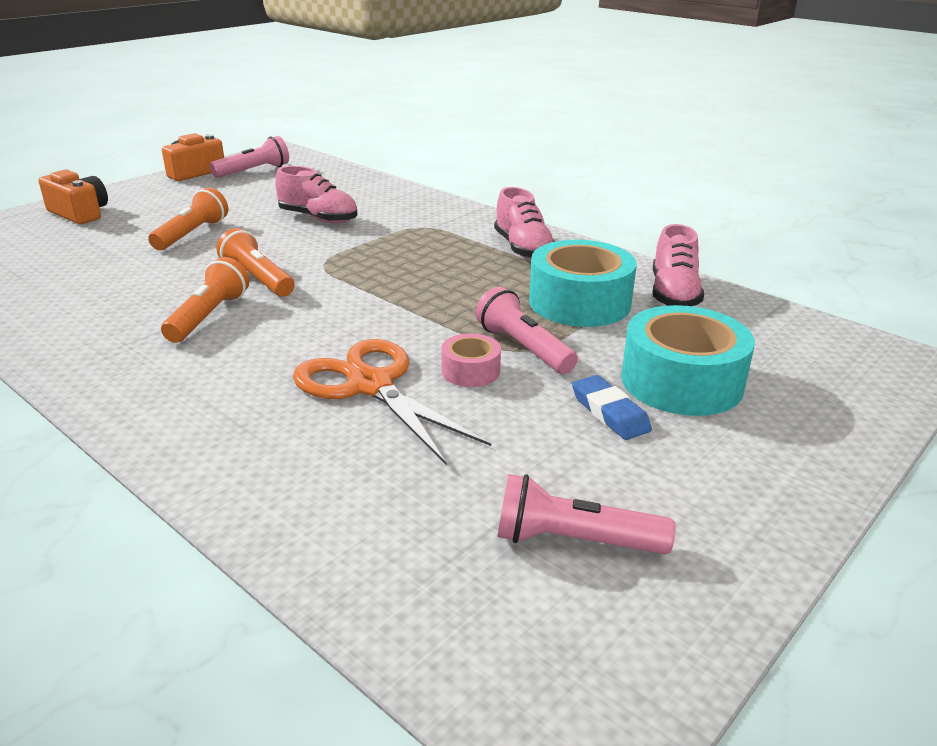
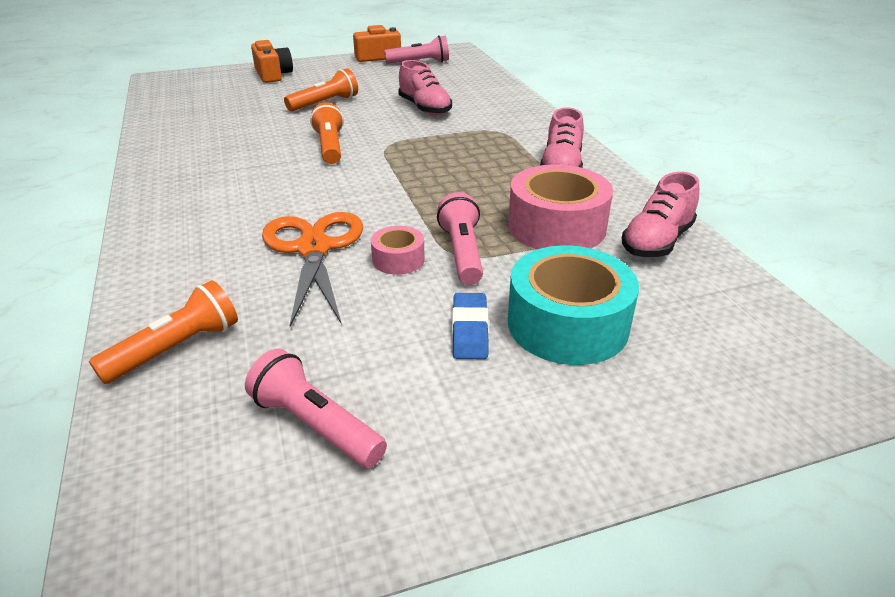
camera: 30 degrees right, 5 degrees up
(209, 316) = (268, 167): orange flashlight -> orange flashlight (176, 348)
(579, 302) = (556, 226): turquoise tape -> pink tape

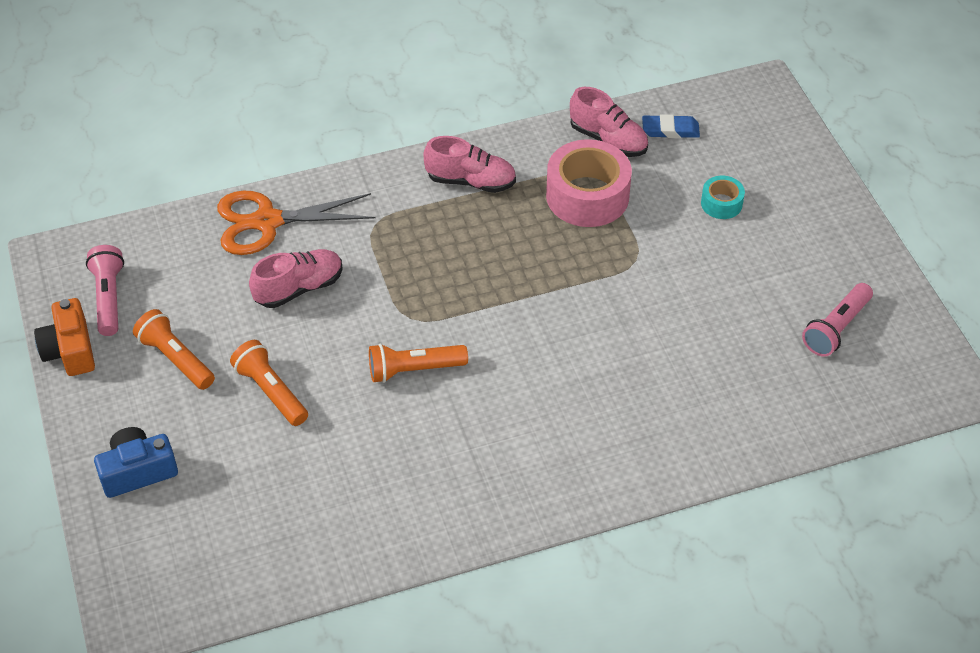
camera: 90 degrees left, 15 degrees up
(176, 348) = (776, 418): orange flashlight -> orange flashlight (175, 359)
(273, 75) = (138, 471): orange camera -> blue camera
(314, 248) = (633, 356): orange scissors -> orange scissors (267, 222)
(398, 259) = (647, 298): pink tape -> none
(462, 252) = (633, 257): pink flashlight -> none
(470, 330) = (734, 255): blue eraser -> blue eraser (670, 130)
(567, 324) = (721, 203): turquoise tape -> turquoise tape, size x0.50

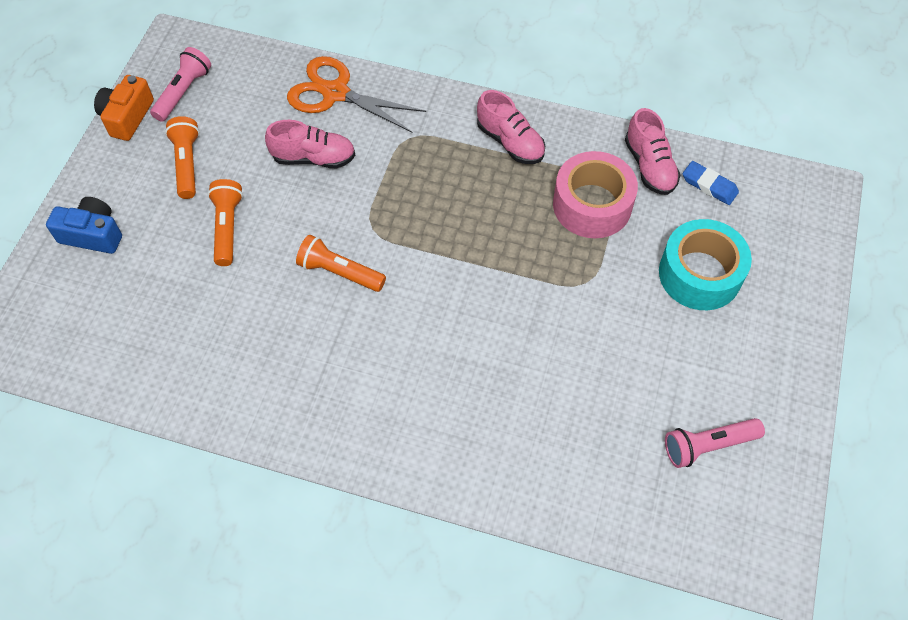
camera: 35 degrees right, 10 degrees up
(721, 203) = (699, 274): turquoise tape -> turquoise tape, size x2.01

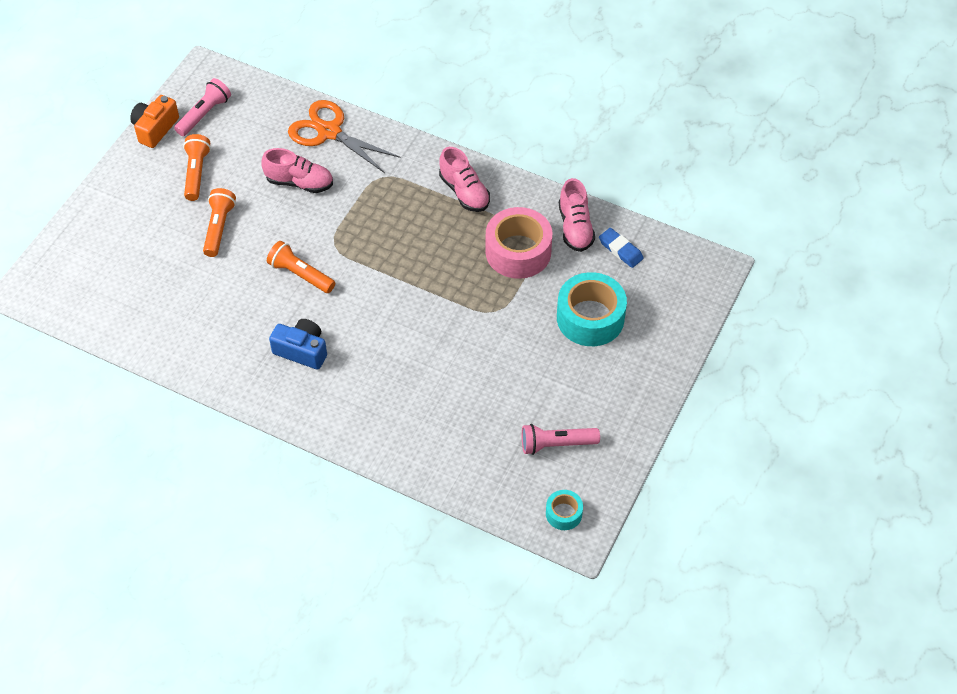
camera: 10 degrees right, 5 degrees down
(92, 234) = (112, 218): blue camera -> blue camera (302, 350)
(745, 540) = (563, 513): none -> turquoise tape

